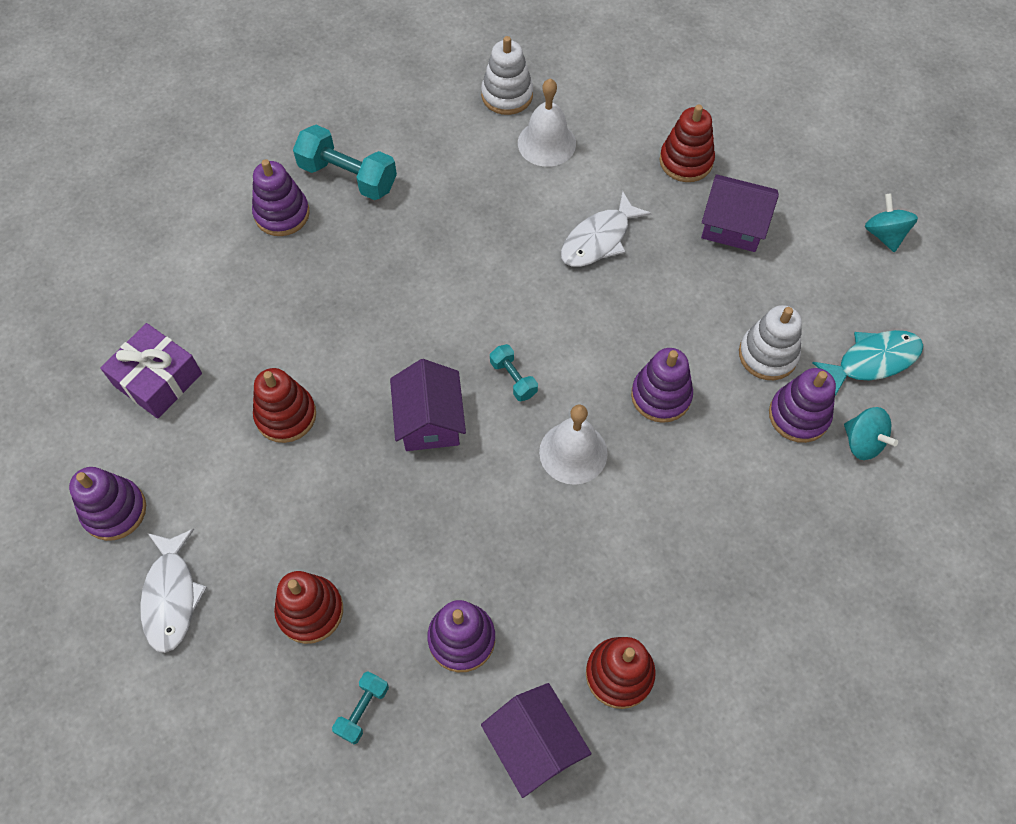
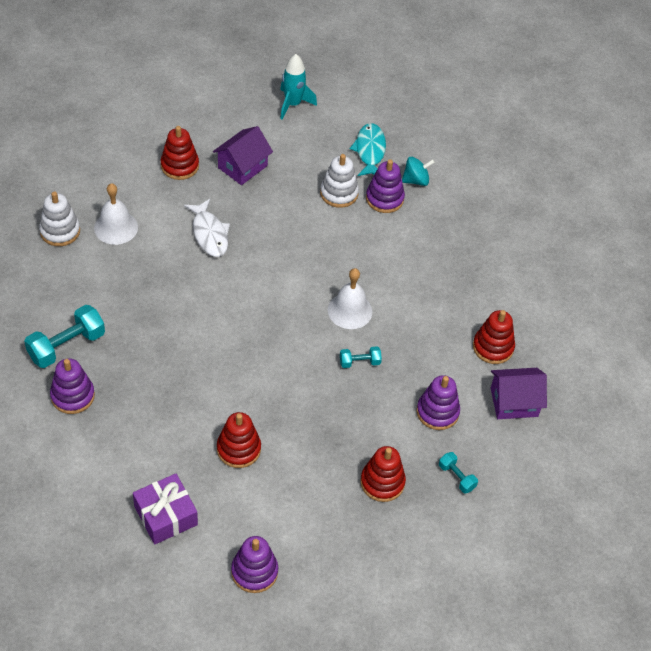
camera: 70 degrees left, 10 degrees down
(171, 596) = (334, 556): white fish -> none
(430, 421) = (288, 373): purple house -> none
(513, 378) = (283, 319): turquoise dumbbell -> turquoise dumbbell (359, 362)
(661, 396) = (336, 253): purple stacking toy -> none
(884, 234) = (293, 104): turquoise spinning top -> turquoise rocket

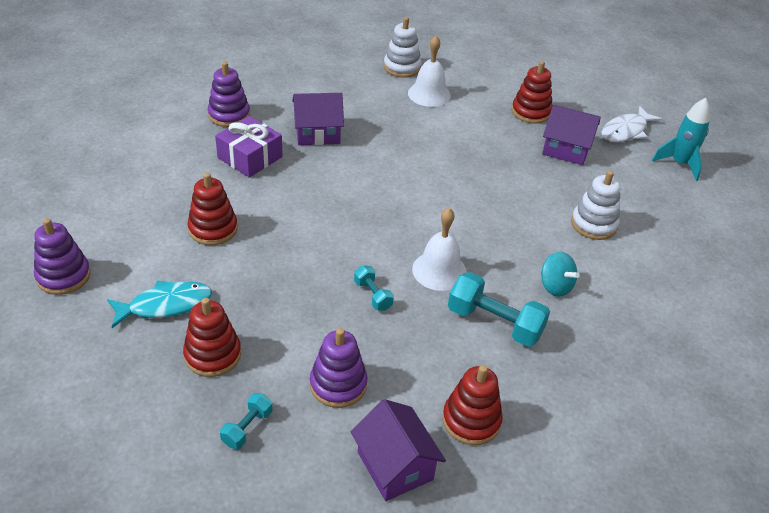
camera: 70 degrees right, 10 degrees down
(66, 346) = (281, 99): turquoise dumbbell -> turquoise dumbbell (494, 323)
(137, 333) = (317, 133): none -> purple house
(166, 515) = (116, 199): purple gift -> purple gift (250, 157)
(209, 234) = (465, 148): white fish -> white fish (626, 131)
(370, 151) = (675, 235): turquoise fish -> turquoise fish (165, 305)
(384, 199) = (619, 263): purple stacking toy -> none
(416, 180) = (670, 283): turquoise spinning top -> turquoise spinning top (555, 286)

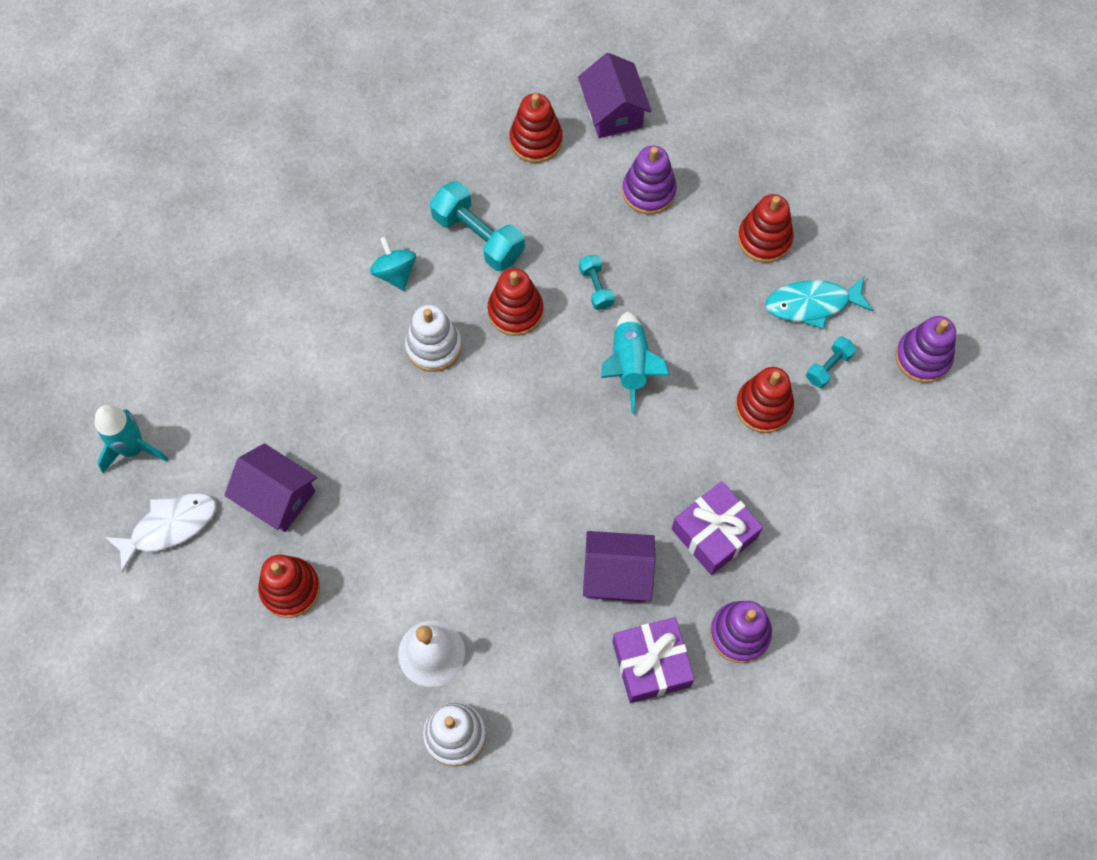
camera: 165 degrees left, 25 degrees up
(247, 428) = (734, 162): turquoise dumbbell -> turquoise dumbbell (828, 367)
(287, 99) = (651, 664): none -> purple gift
(330, 244) = (630, 365): none -> turquoise rocket
(439, 270) = (515, 311): white bell -> red stacking toy
(593, 224) = (307, 355): white stacking toy -> white stacking toy (434, 346)

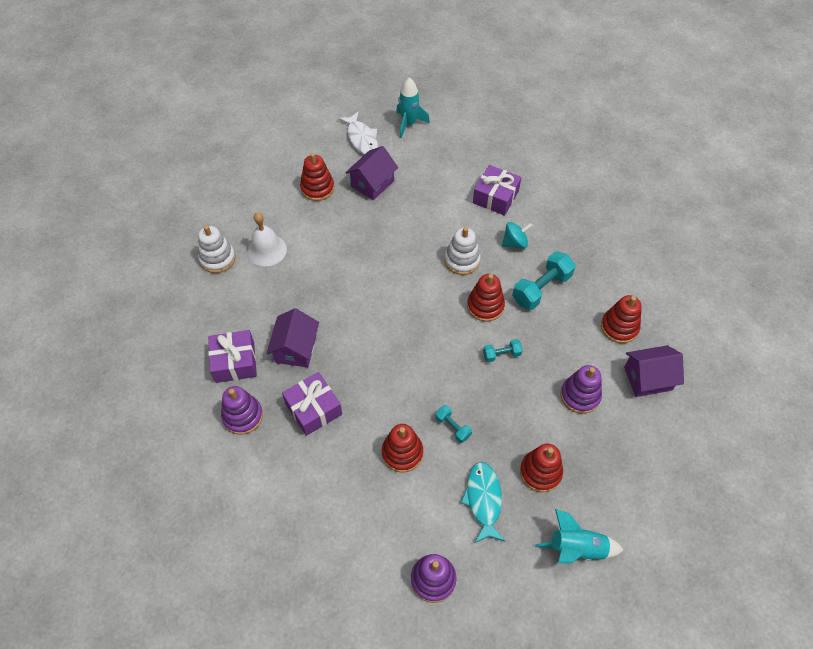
camera: 95 degrees right, 10 degrees down
(303, 302) = (495, 197): none -> purple gift
(630, 365) = (441, 370): turquoise rocket -> turquoise rocket (576, 548)
(828, 367) = (430, 504): turquoise dumbbell -> turquoise dumbbell (452, 427)

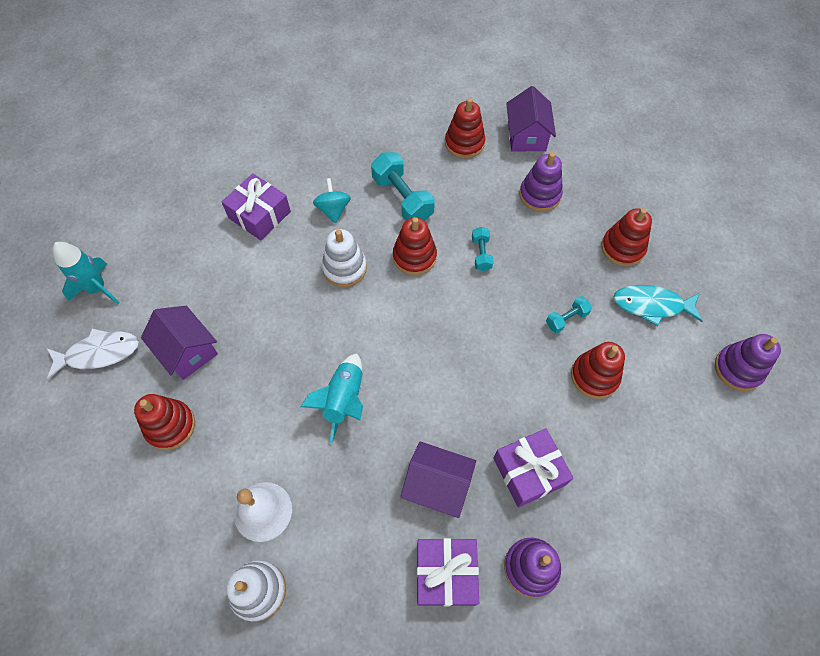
camera: 80 degrees left, 5 degrees up
(576, 548) = (701, 236): turquoise rocket -> turquoise rocket (344, 399)

